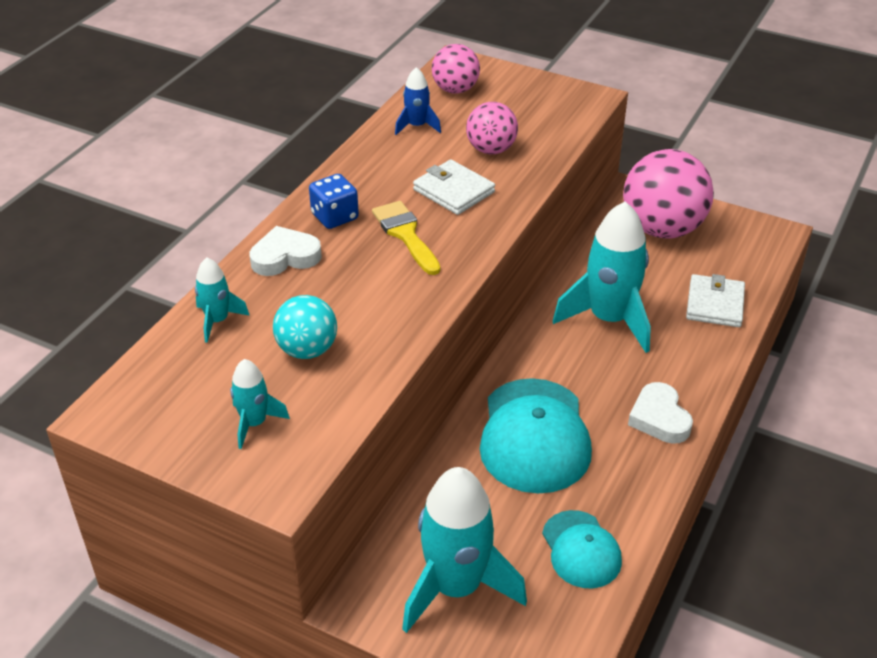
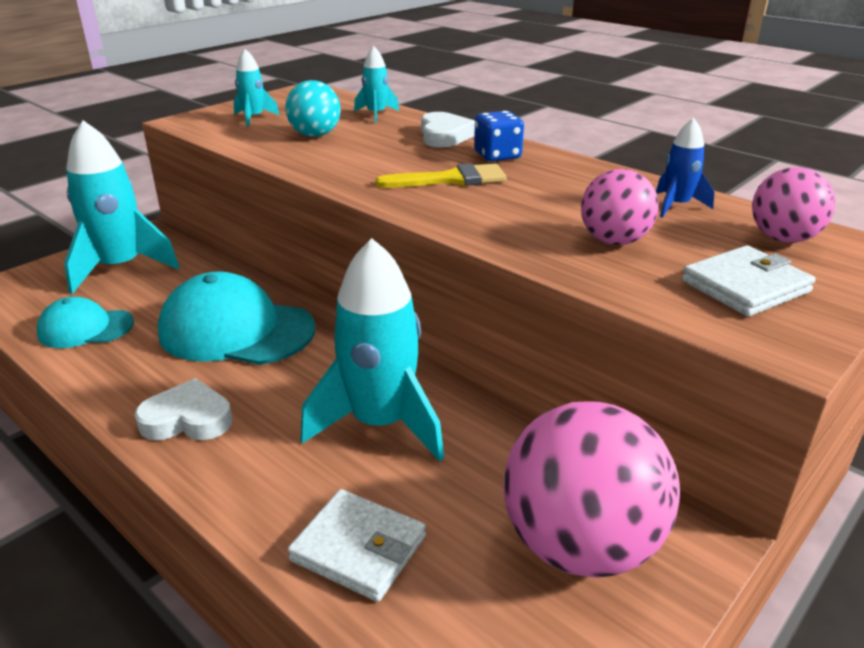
camera: 105 degrees right, 10 degrees down
(454, 191) = (523, 209): white wallet -> white wallet (745, 286)

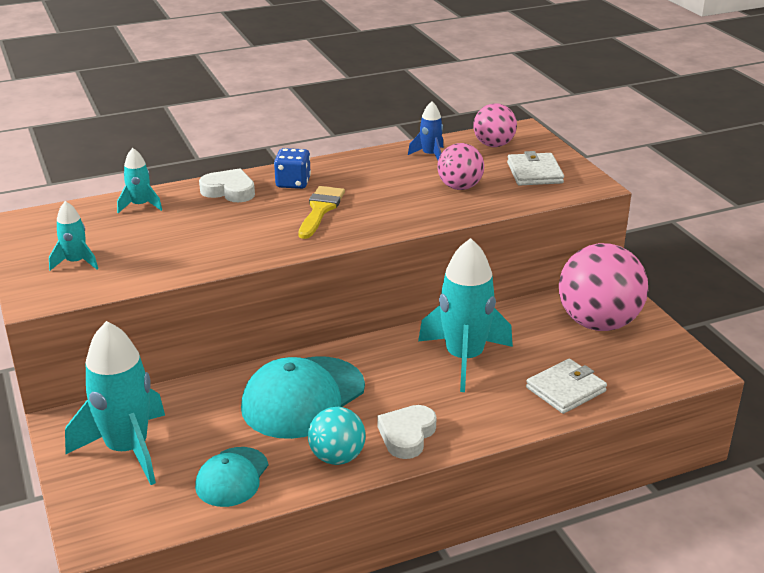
camera: 65 degrees left, 0 degrees up
(315, 135) = (162, 241): turquoise ball -> turquoise ball (337, 457)

